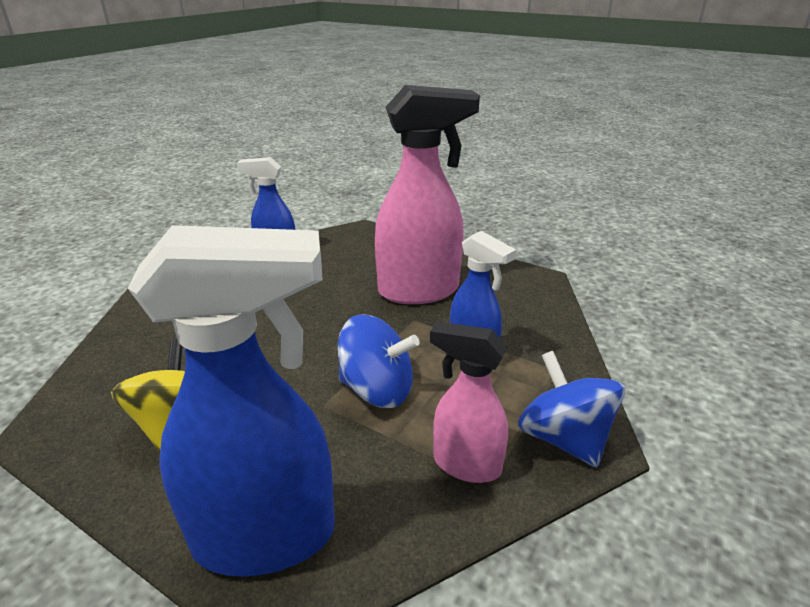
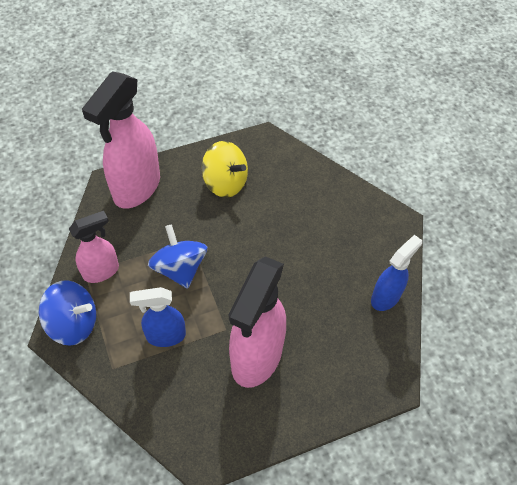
camera: 125 degrees right, 25 degrees up
(267, 536) = (136, 188): blue spray bottle -> pink spray bottle
(377, 390) = (180, 268): blue spinning top -> blue spinning top turned 105 degrees clockwise

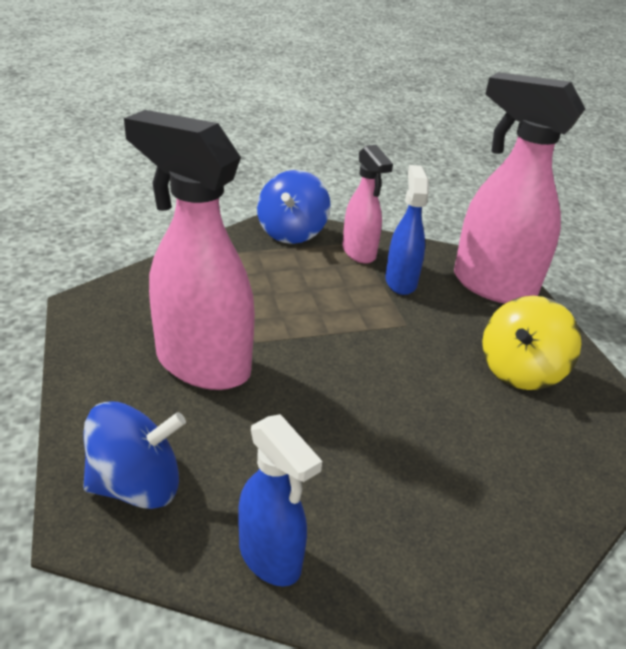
camera: 95 degrees right, 20 degrees down
(165, 336) = (259, 290): blue spray bottle -> blue spray bottle (400, 282)
(180, 268) = (358, 311): blue spinning top -> blue spinning top (137, 484)

